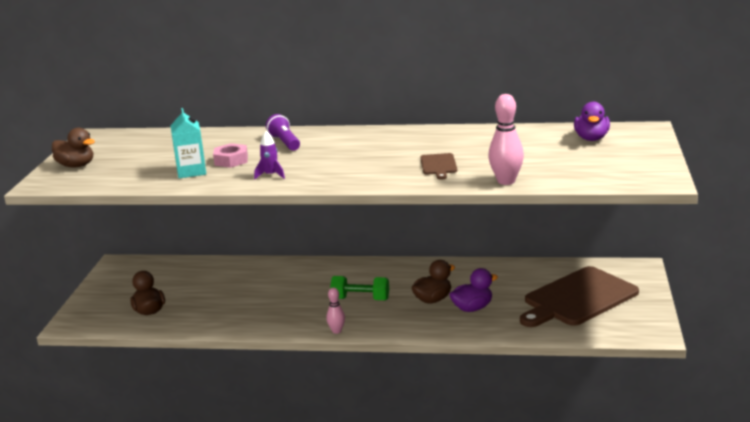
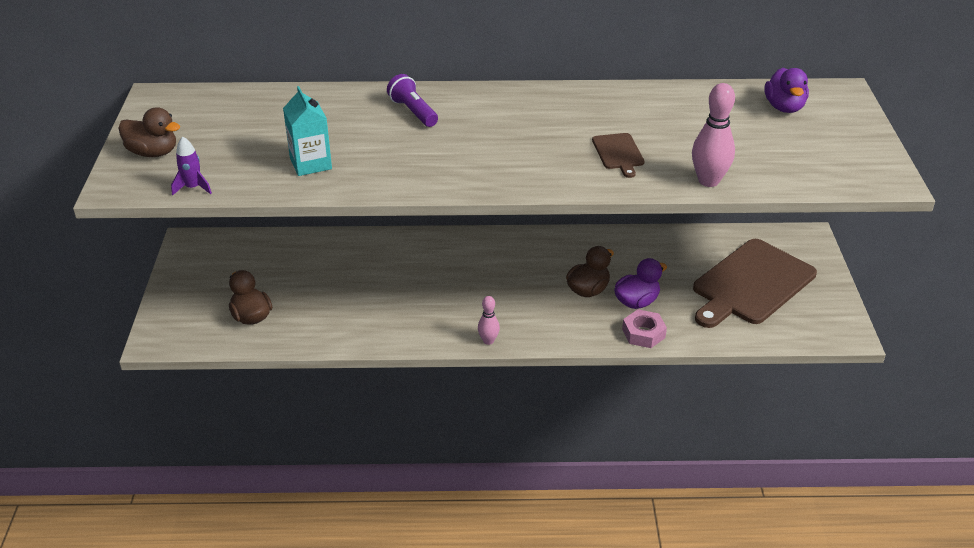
camera: 10 degrees left, 15 degrees up
(231, 160) = (355, 143): pink nut -> pink nut (643, 333)
(271, 175) = (416, 170): purple rocket -> purple rocket (193, 188)
(360, 299) = (503, 291): green dumbbell -> none

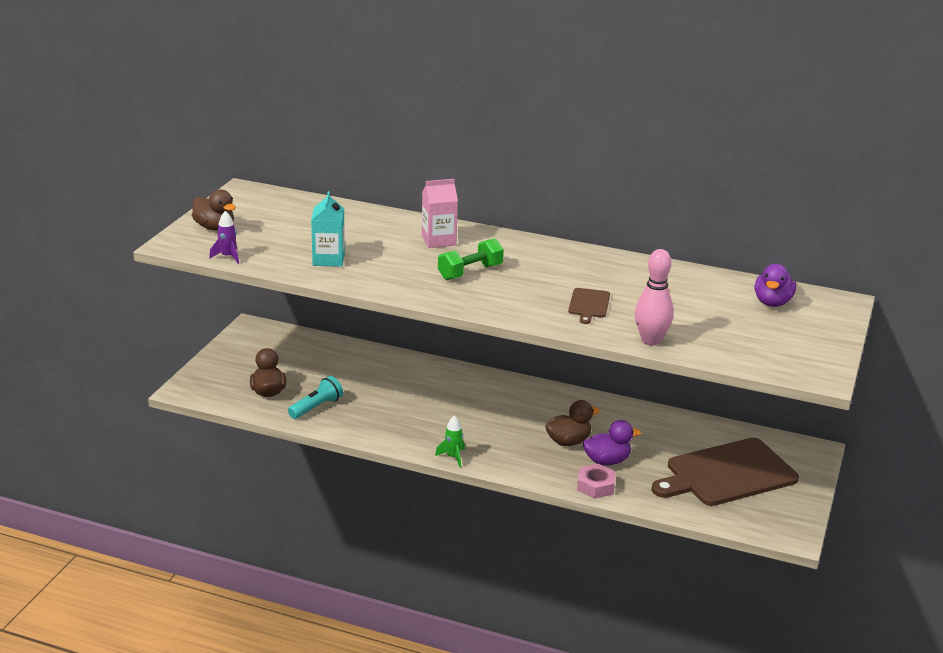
camera: 20 degrees right, 10 degrees down
(314, 321) = (316, 407): none -> turquoise flashlight
(413, 112) = (438, 240): purple flashlight -> pink carton
(473, 143) = (470, 272): none -> green dumbbell
(488, 341) = (453, 457): pink bowling pin -> green rocket

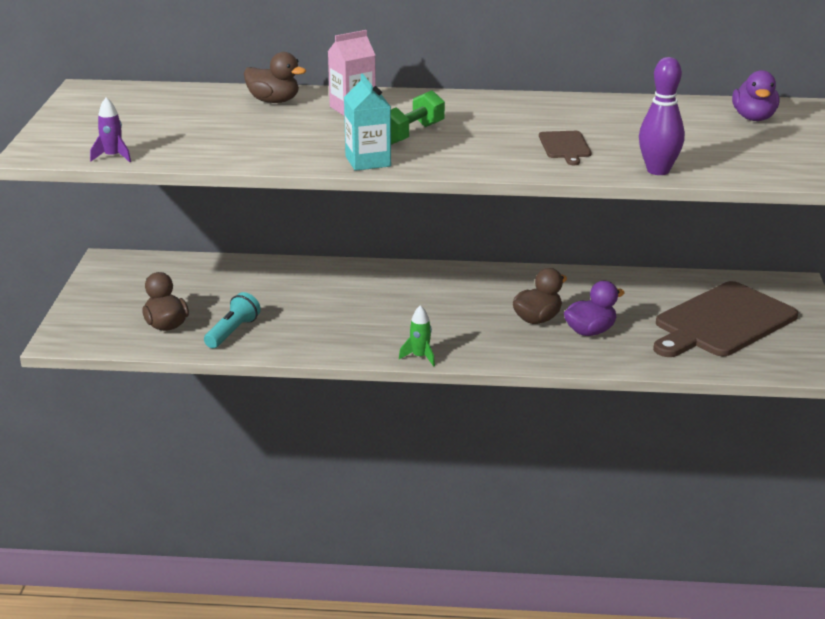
camera: 15 degrees left, 0 degrees up
(215, 228) = (76, 130): brown duck -> brown duck (274, 101)
(328, 259) = (237, 143): turquoise carton -> turquoise carton (368, 161)
(595, 486) = (593, 358): pink nut -> none
(651, 340) = (658, 170): pink bowling pin -> purple bowling pin

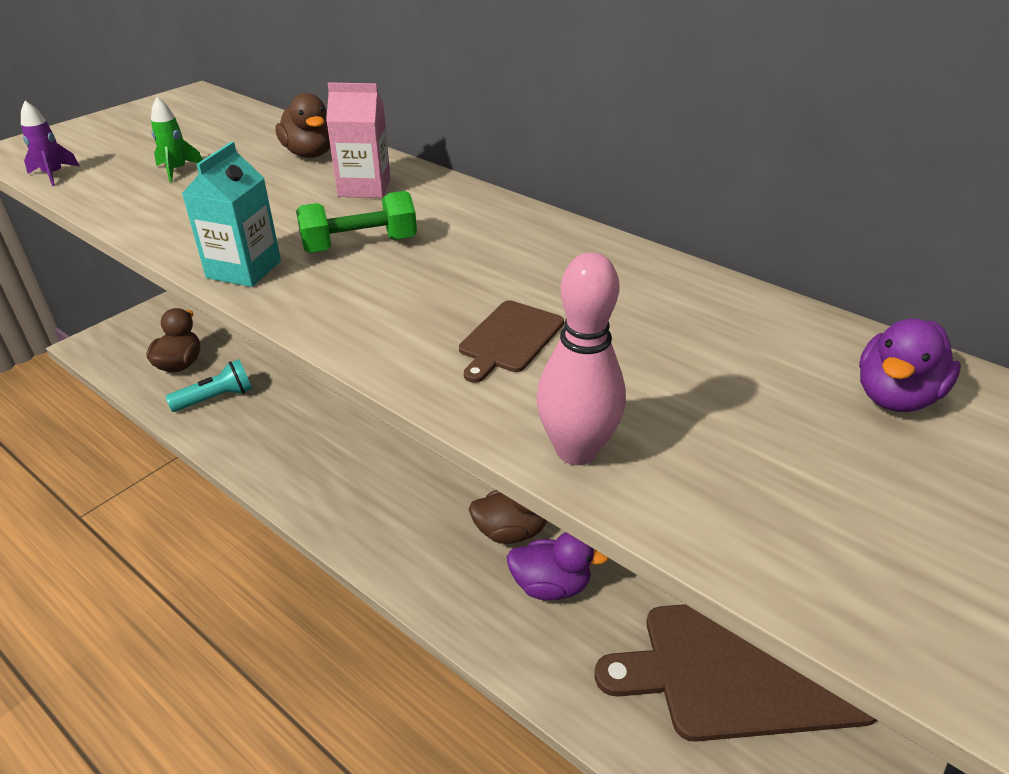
camera: 35 degrees right, 10 degrees up
(420, 357) = (327, 522): green rocket -> green rocket (177, 170)
(658, 170) = (576, 450): purple bowling pin -> pink bowling pin

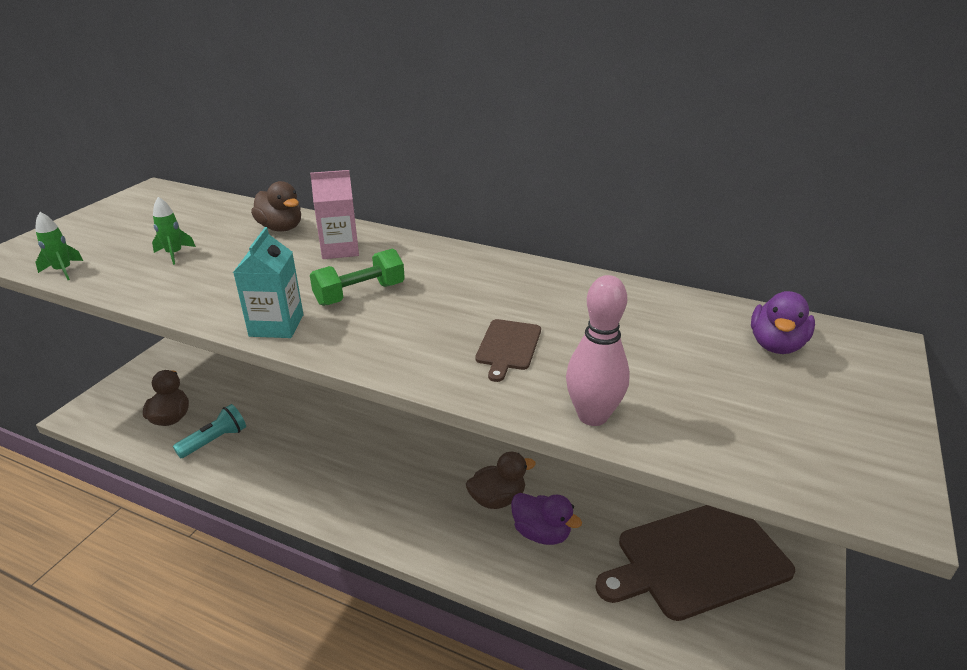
camera: 15 degrees left, 5 degrees down
(54, 175) = (63, 270): purple rocket -> green rocket
(550, 585) = (541, 533): purple duck -> purple duck turned 45 degrees clockwise

